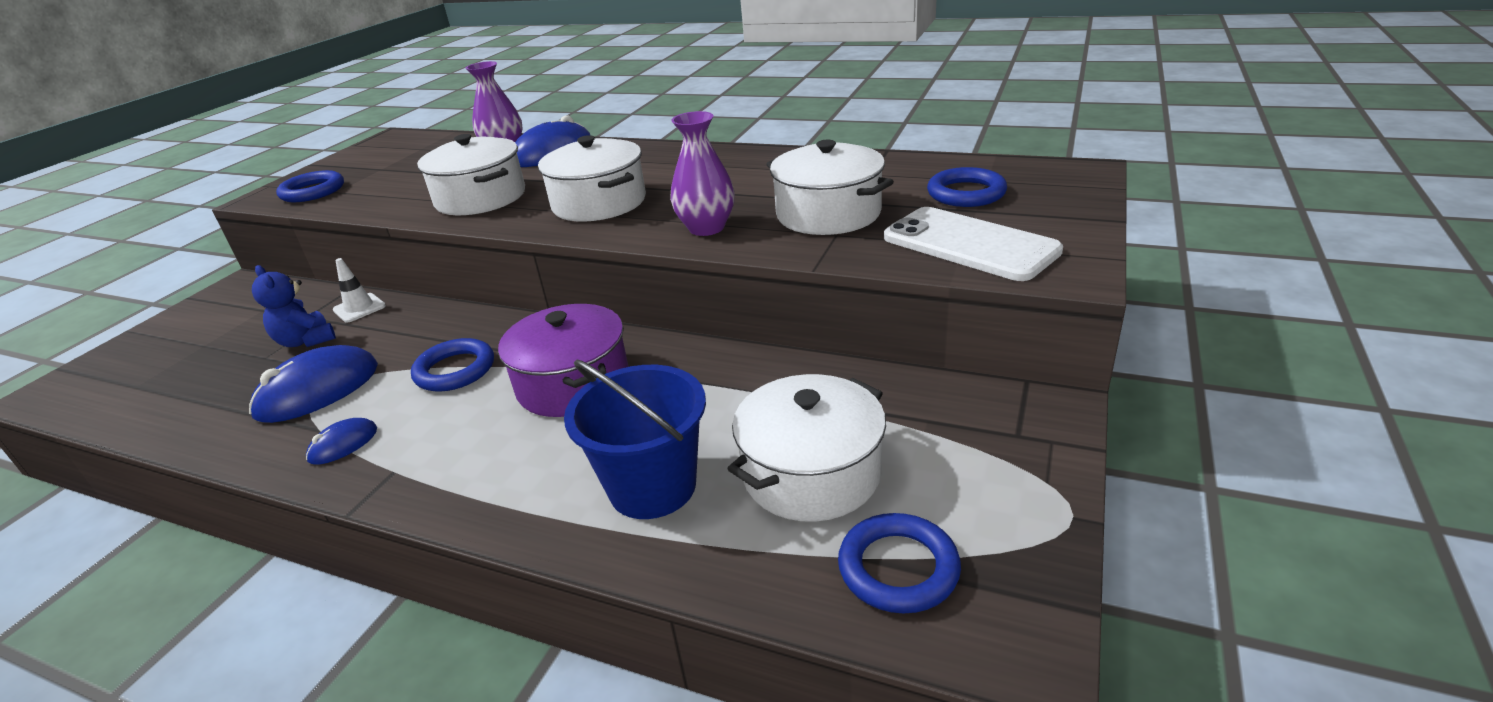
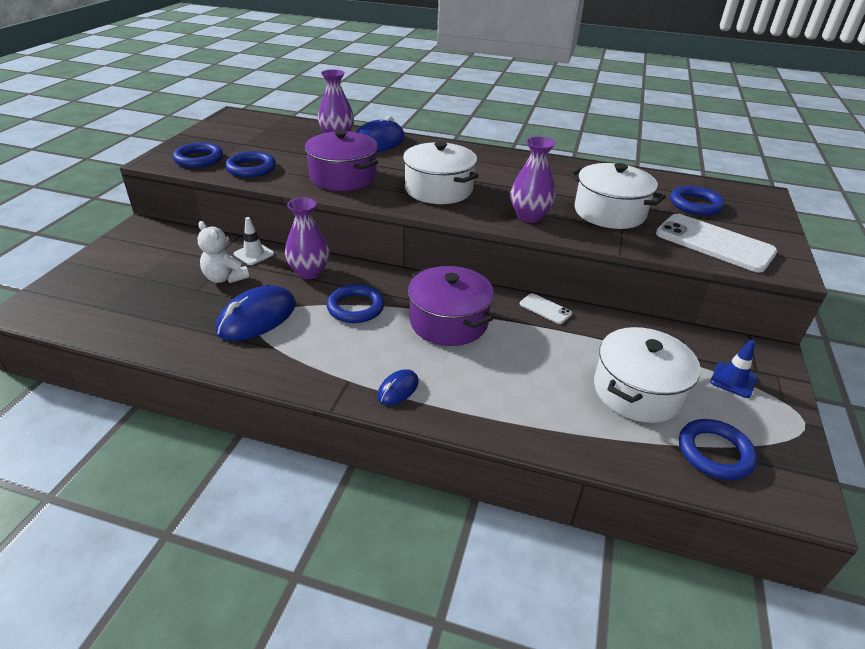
camera: 10 degrees left, 5 degrees up
(306, 341) = (225, 278): blue teddy bear -> white teddy bear
(343, 444) = (300, 359): blue mouse -> blue mouse (398, 389)
(370, 197) = (251, 168): none -> blue ring
(418, 327) = (309, 272): none -> purple vase
(480, 198) = (343, 177): white pot -> purple pot
(652, 487) = (537, 397): blue bucket -> none
(721, 358) = (545, 309): none -> white phone
(973, 451) = (733, 380): none -> blue traffic cone

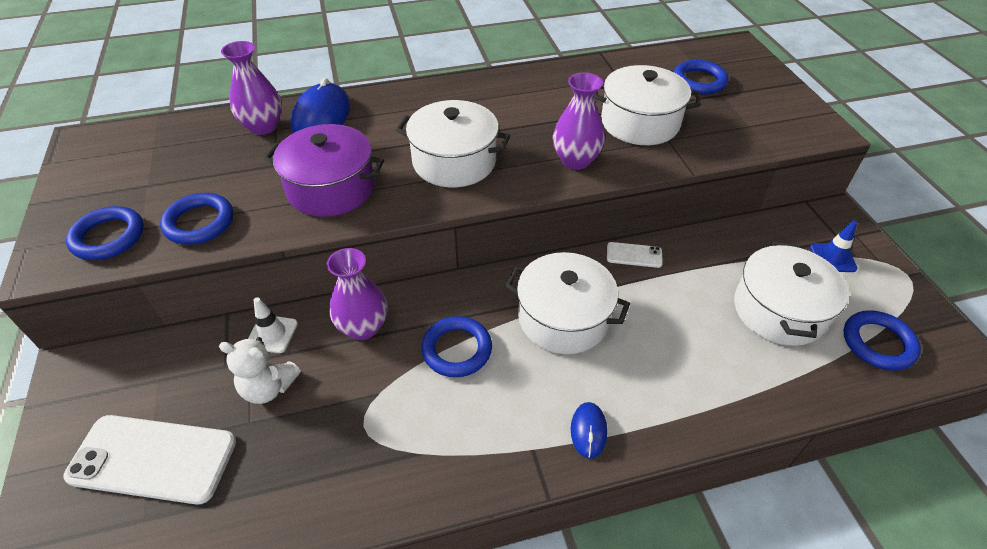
camera: 30 degrees left, 10 degrees up
(257, 317) = (360, 424): blue mouse -> none
(448, 322) = (563, 318): purple pot -> white pot
(714, 243) = (752, 124): white phone -> white phone (153, 459)

